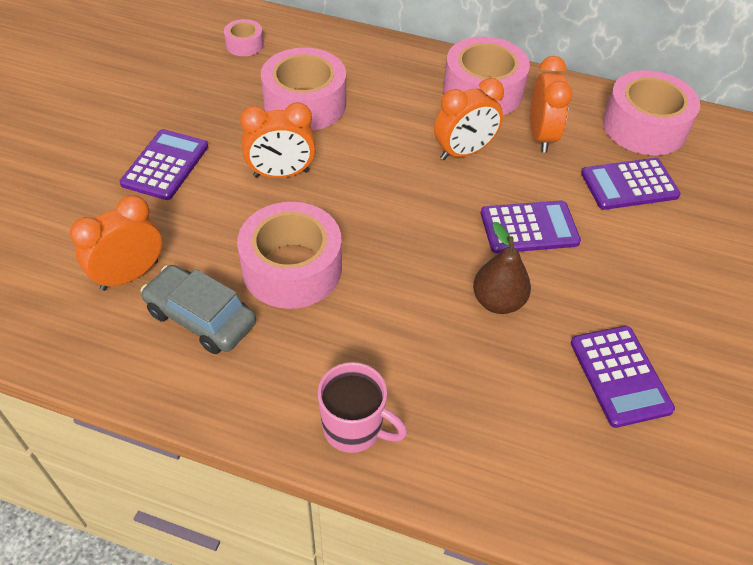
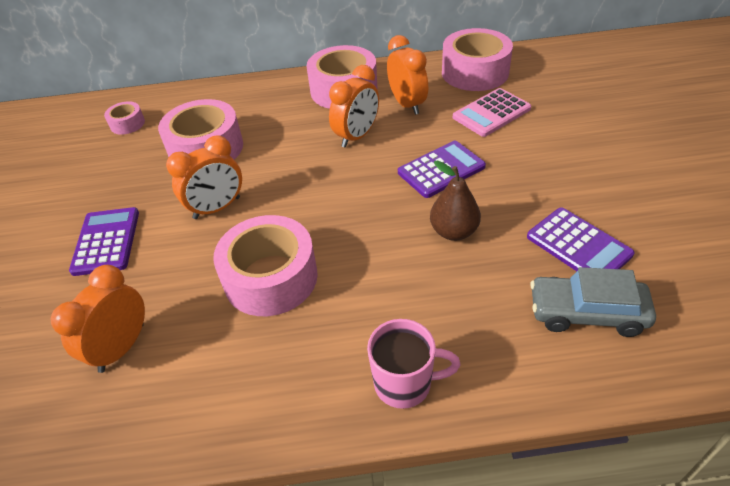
camera: 20 degrees left, 5 degrees down
(201, 317) = (212, 354): grey car -> grey car (586, 313)
(629, 184) = (491, 113): purple calculator -> pink calculator

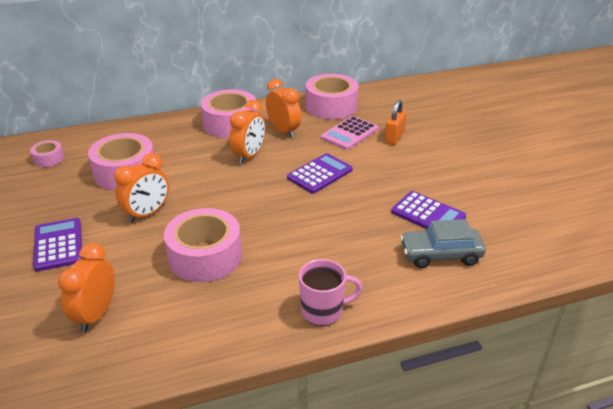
camera: 15 degrees left, 10 degrees down
(453, 231) = (338, 213): brown pear -> none
(551, 123) = (394, 137): none -> orange padlock

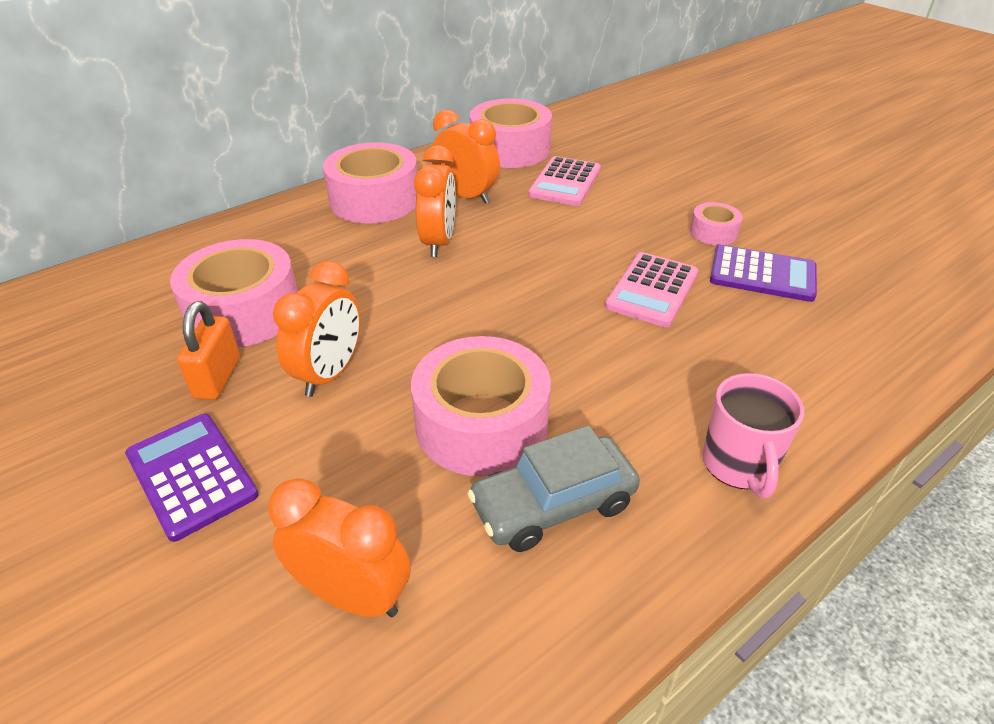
camera: 20 degrees left, 5 degrees up
(49, 159) = (80, 318): pink tape -> pink tape (713, 232)
(96, 315) = (352, 596): orange clock -> orange clock turned 120 degrees clockwise
(320, 174) = (567, 248): purple calculator -> none
(323, 311) = (738, 465): pink mug -> pink mug turned 120 degrees clockwise
(351, 209) = (652, 290): none -> pink calculator
(394, 137) = (631, 177): orange padlock -> orange padlock (217, 378)
(440, 254) = (827, 328): grey car -> grey car (553, 504)

